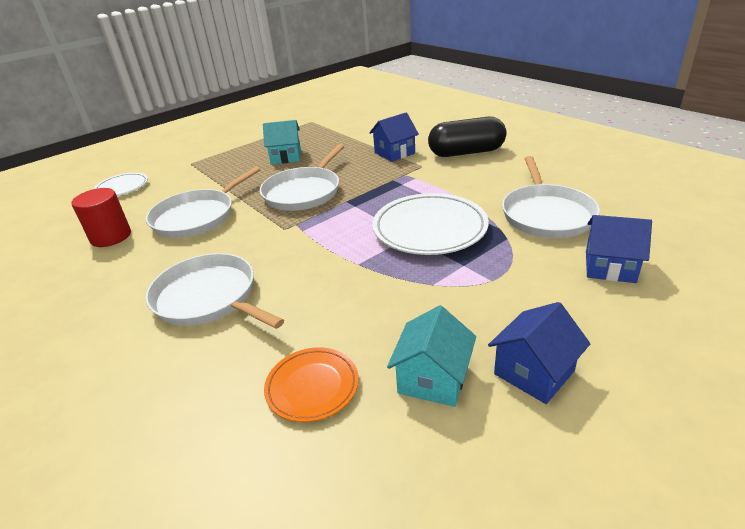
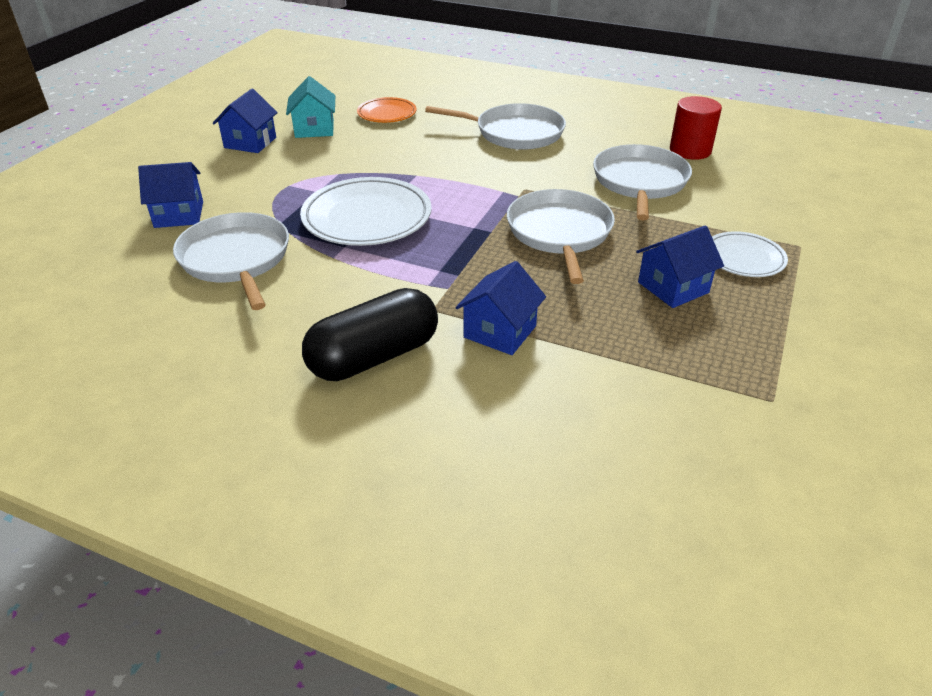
camera: 150 degrees right, 5 degrees up
(122, 187) = (807, 195): white plate -> white plate (744, 258)
(286, 157) = (673, 287): turquoise house -> blue house

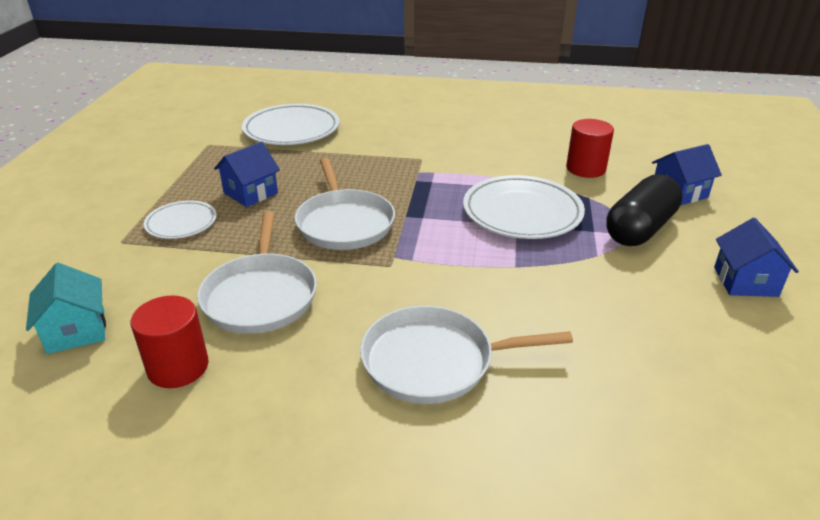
camera: 165 degrees right, 5 degrees down
(236, 259) = (585, 168): white pan -> red cylinder
(314, 129) = (704, 319): turquoise house -> turquoise house (76, 331)
(374, 357) = (441, 134): black capsule -> black capsule (640, 229)
(387, 114) = (645, 373): orange plate -> none
(500, 331) = (372, 154): blue house -> none
(628, 417) = (291, 130): none -> white plate

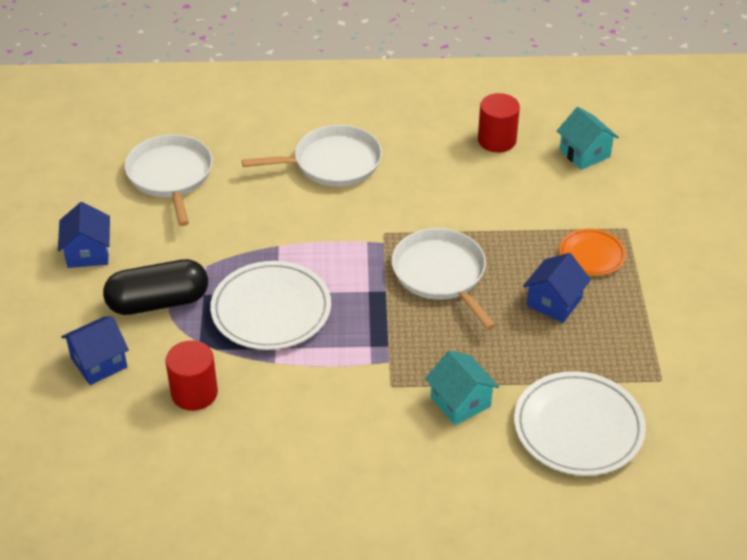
camera: 170 degrees right, 10 degrees up
(181, 223) = (591, 255): white plate -> orange plate
(261, 295) = (474, 194): white pan -> white pan (170, 176)
(370, 147) = (460, 402): none -> turquoise house
(640, 229) = (158, 302): black capsule -> black capsule turned 45 degrees clockwise

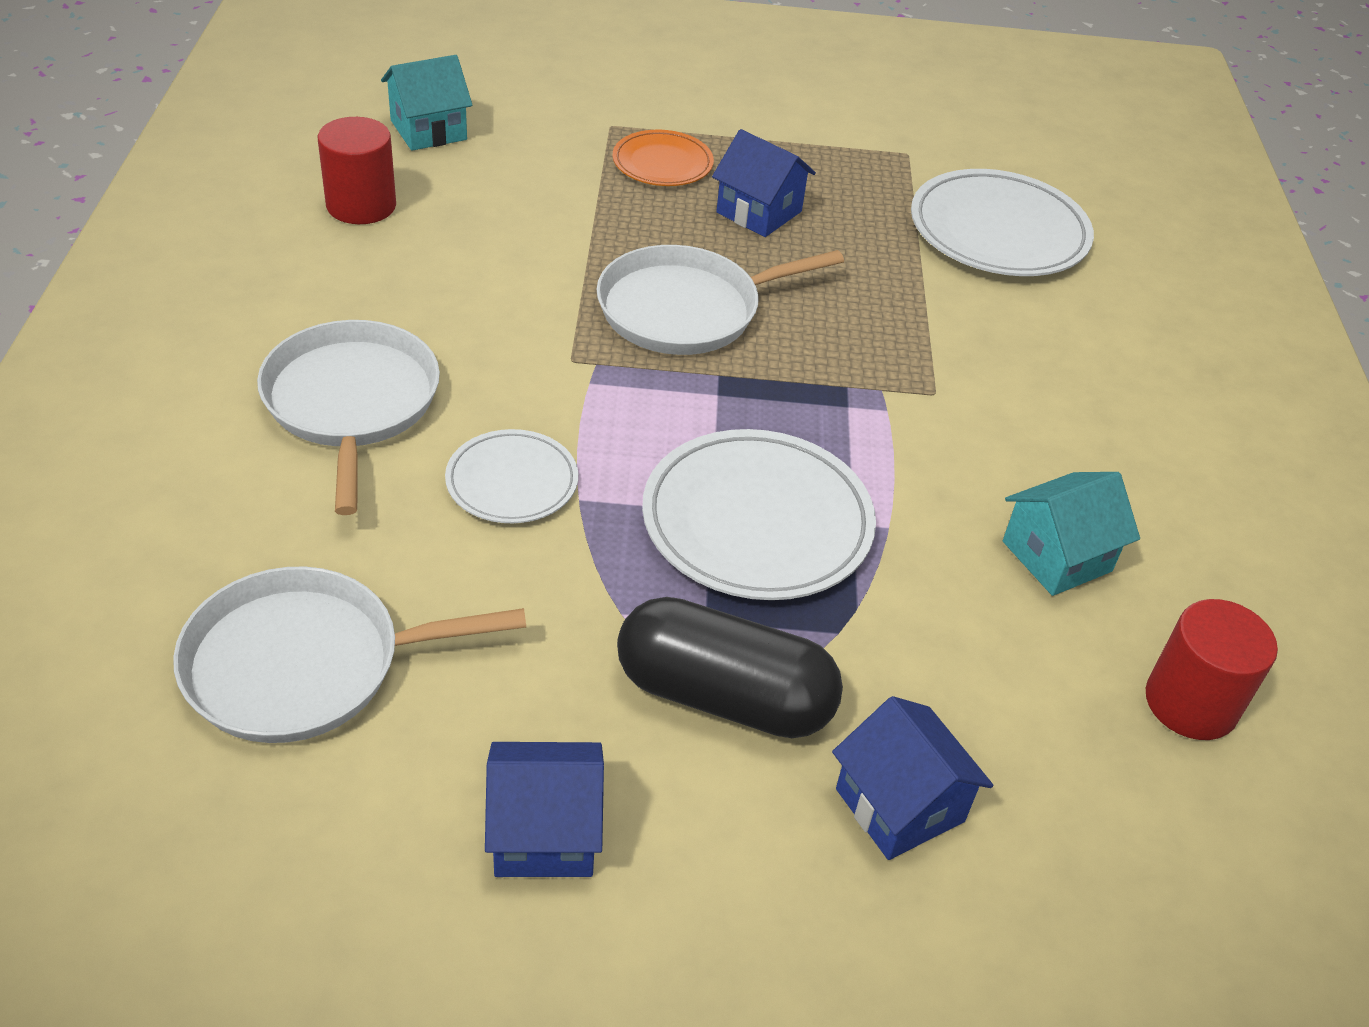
camera: 90 degrees left, 0 degrees up
(158, 302) = (723, 696): black capsule -> black capsule turned 60 degrees counterclockwise
(194, 393) = (971, 645): red cylinder -> red cylinder (1191, 703)
(287, 221) = (512, 482): none -> white plate
(460, 402) = (962, 327): turquoise house -> turquoise house (1056, 556)

